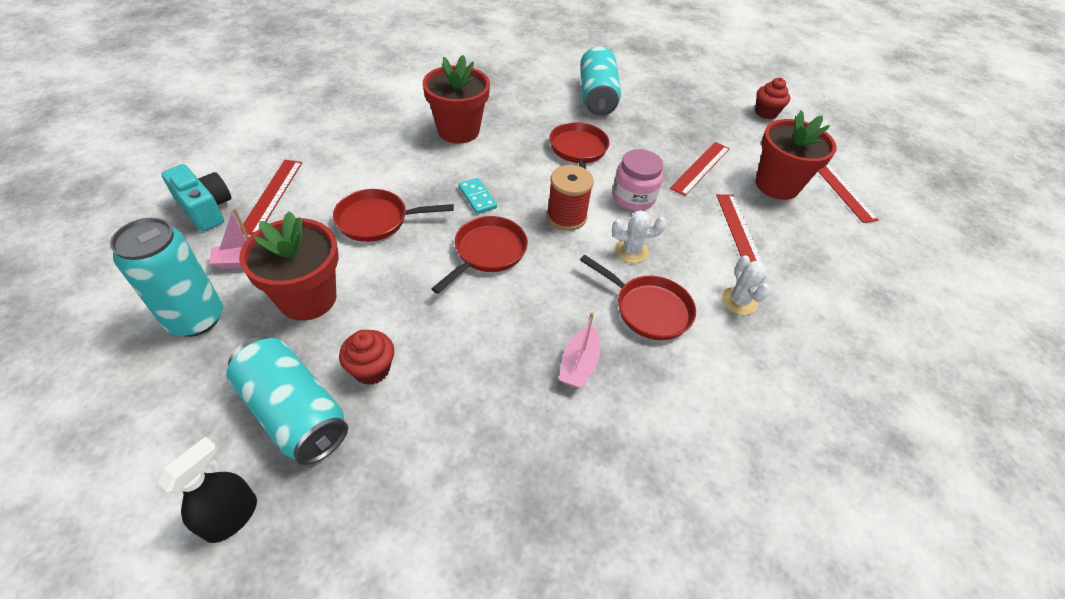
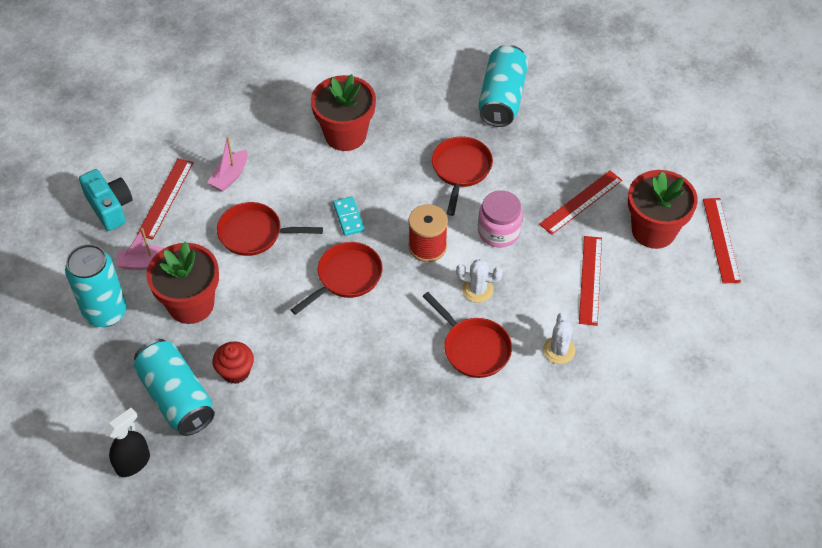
camera: 15 degrees right, 5 degrees up
(579, 364) = (399, 389): pink boat -> pink boat (230, 176)
(766, 113) = (686, 134): red cupcake -> none

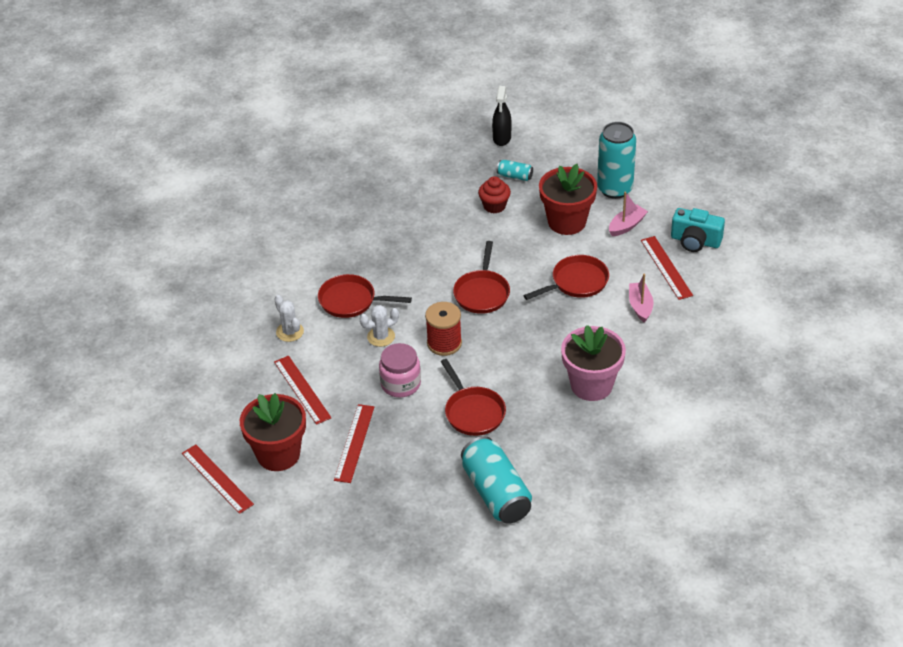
camera: 145 degrees right, 10 degrees down
(177, 397) = (515, 176): turquoise can -> turquoise can, size x0.46
(345, 135) = (591, 385): red flower pot -> pink flower pot
(348, 217) = (522, 329): turquoise domino -> none

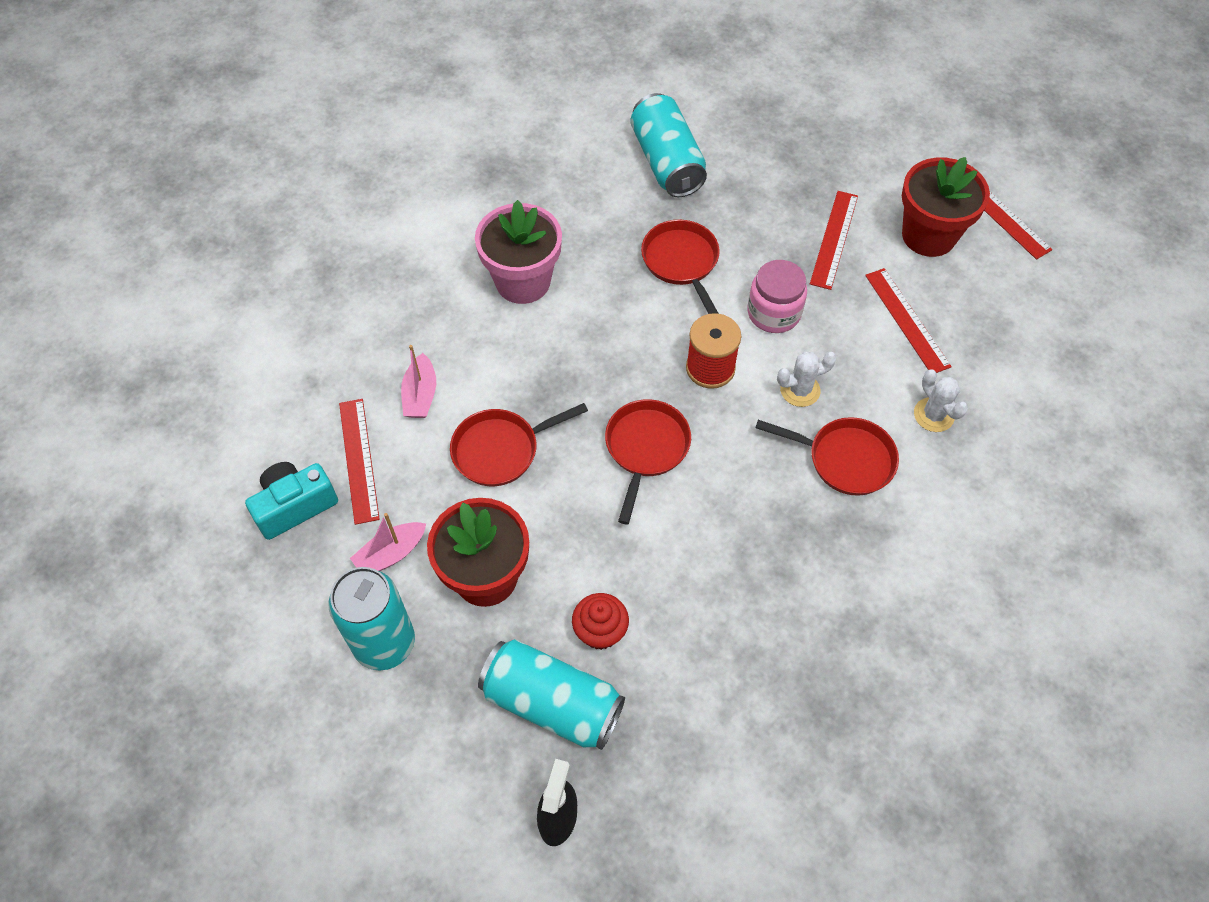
camera: 175 degrees left, 15 degrees up
(515, 176) = (552, 703): turquoise can -> turquoise can, size x2.15
(695, 241) = (295, 506): turquoise camera -> turquoise camera turned 60 degrees counterclockwise

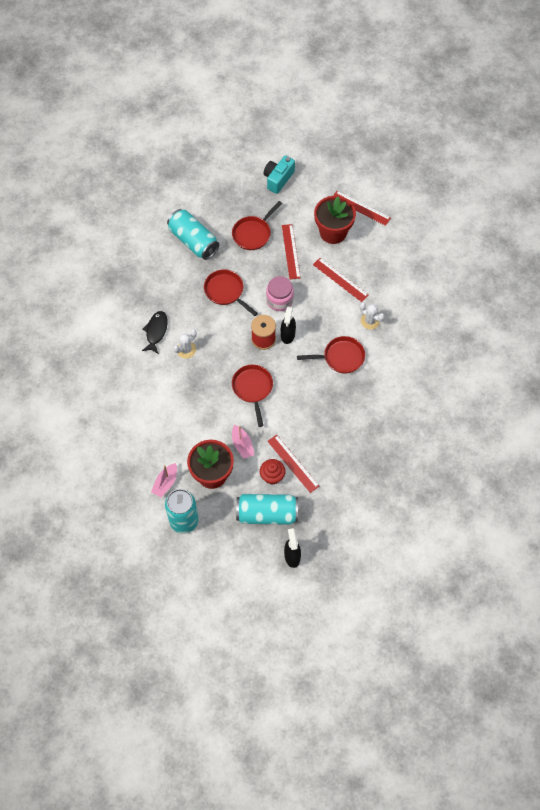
camera: 25 degrees left, 5 degrees up
(295, 506) = (110, 480): turquoise camera -> turquoise camera (278, 179)
(358, 460) = (127, 448): red ruler -> red ruler (293, 463)
(420, 395) = (138, 406): pink boat -> pink boat (242, 445)
(501, 450) = (189, 416): red pan -> red pan (253, 233)
(523, 281) = (156, 331): pink flower pot -> black fish
(760, 378) = (288, 335): none -> black spray bottle
(800, 390) = (307, 333): white cactus -> white cactus (186, 350)

